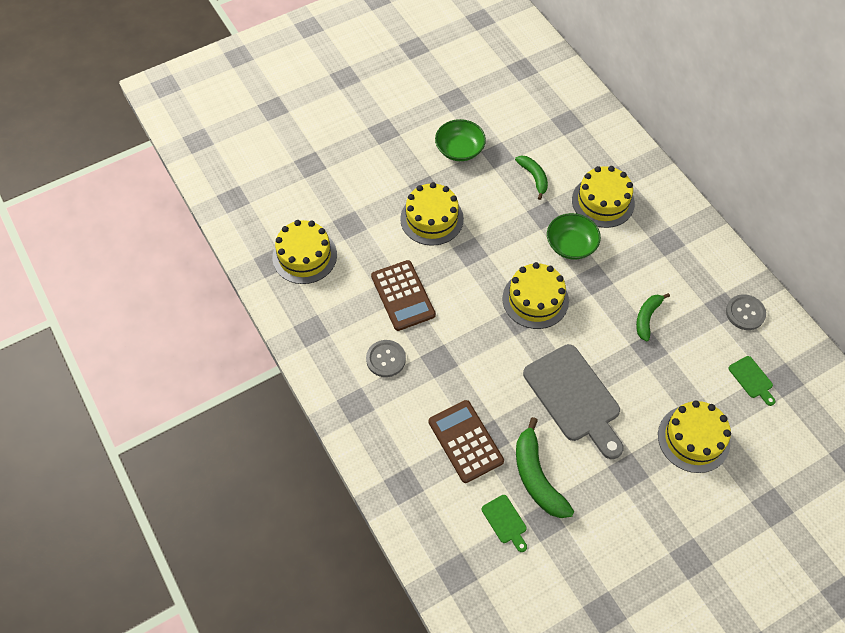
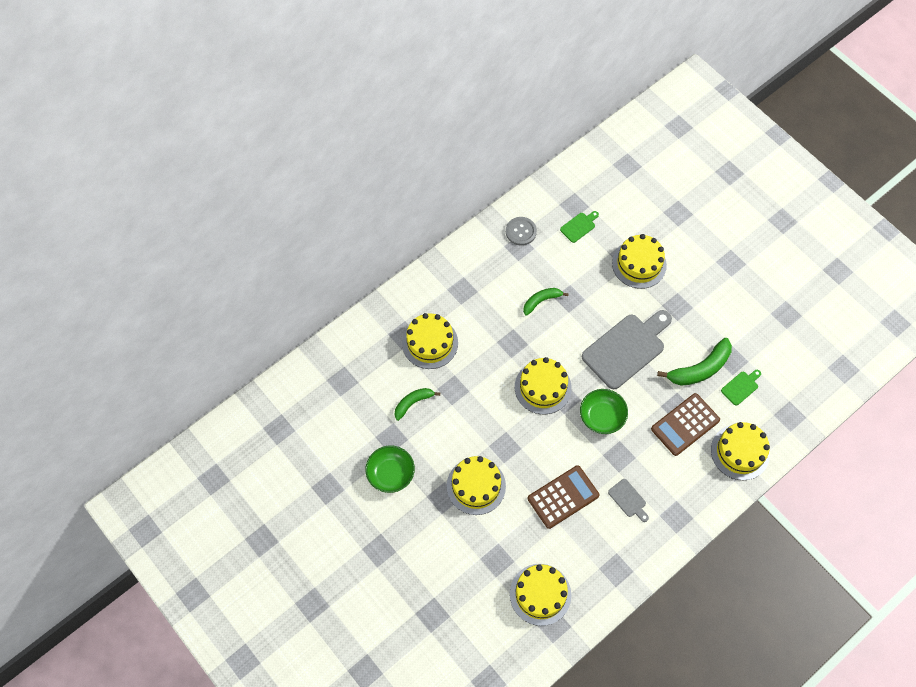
camera: 100 degrees left, 5 degrees up
(386, 359) = (628, 500): grey button -> grey cutting board
(419, 496) = (740, 452): none -> yellow cake
(571, 245) = (481, 364): green bowl -> green bowl (602, 416)
(647, 318) = (541, 301): green banana -> green banana turned 135 degrees clockwise

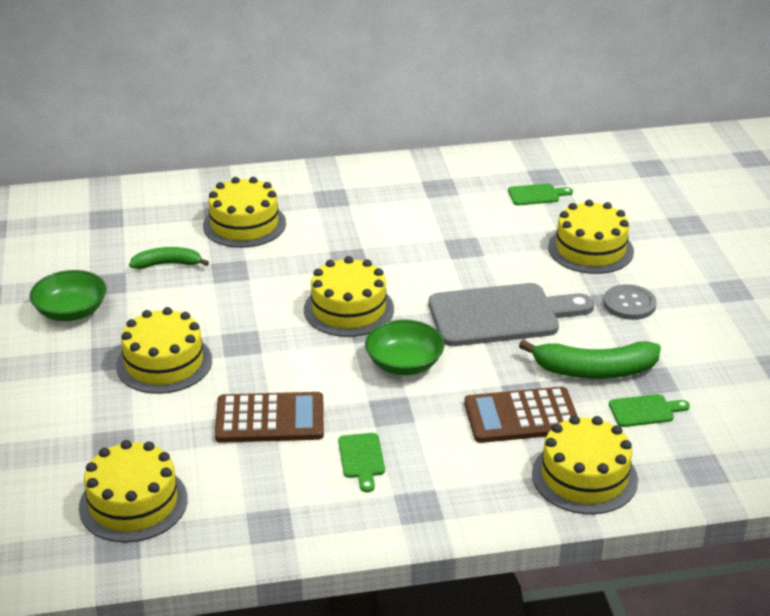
camera: 30 degrees right, 30 degrees down
(521, 231) = (454, 176): grey button -> grey button (629, 304)
(541, 301) = (423, 237): green banana -> none
(628, 500) = (361, 459): grey cutting board -> green cutting board

